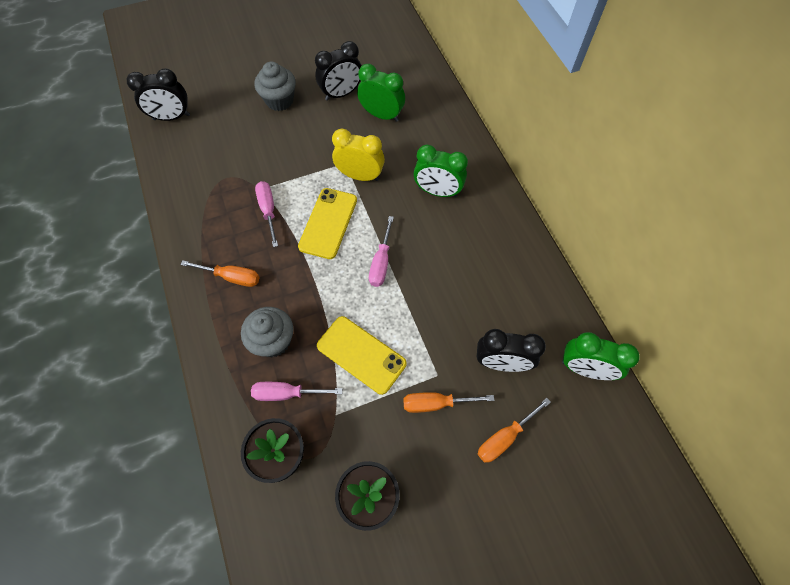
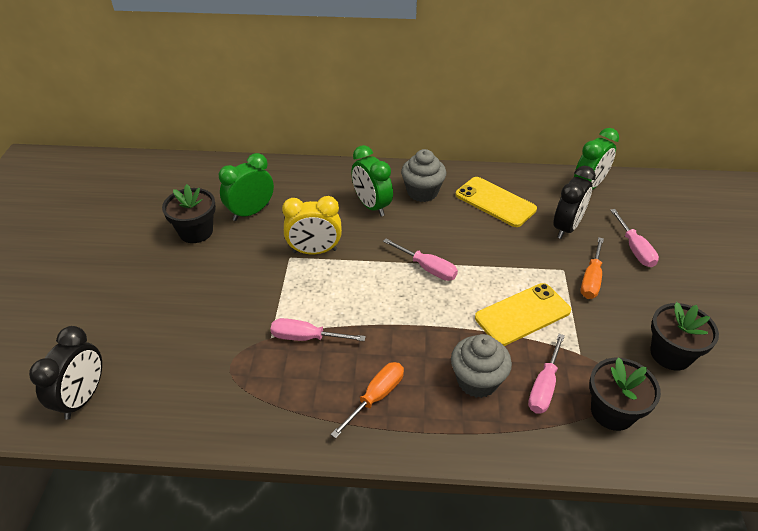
camera: 65 degrees left, 20 degrees down
(279, 100) = (157, 283): grey cupcake -> grey cupcake (422, 192)
(328, 223) = (356, 292): yellow phone -> yellow phone (495, 202)
(341, 94) = (196, 232): black clock -> black flower pot
(360, 176) = (314, 251): yellow clock -> yellow clock turned 135 degrees counterclockwise
(437, 192) = (372, 206): green clock -> green clock turned 105 degrees clockwise
(504, 438) = (635, 249): orange screwdriver -> pink screwdriver

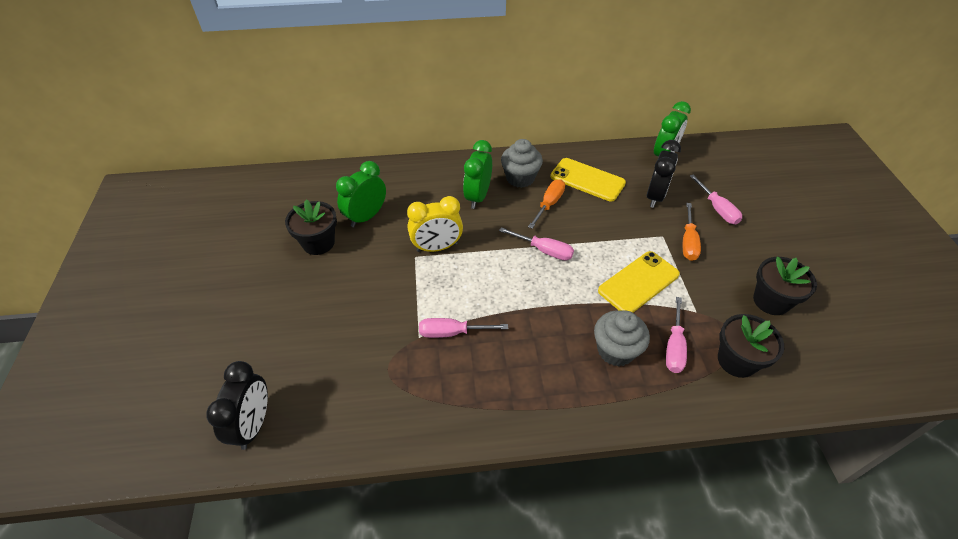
camera: 10 degrees left, 5 degrees up
(372, 206) = (478, 197): green clock -> green clock turned 60 degrees clockwise
(376, 396) = (531, 379): orange screwdriver -> orange screwdriver (549, 204)

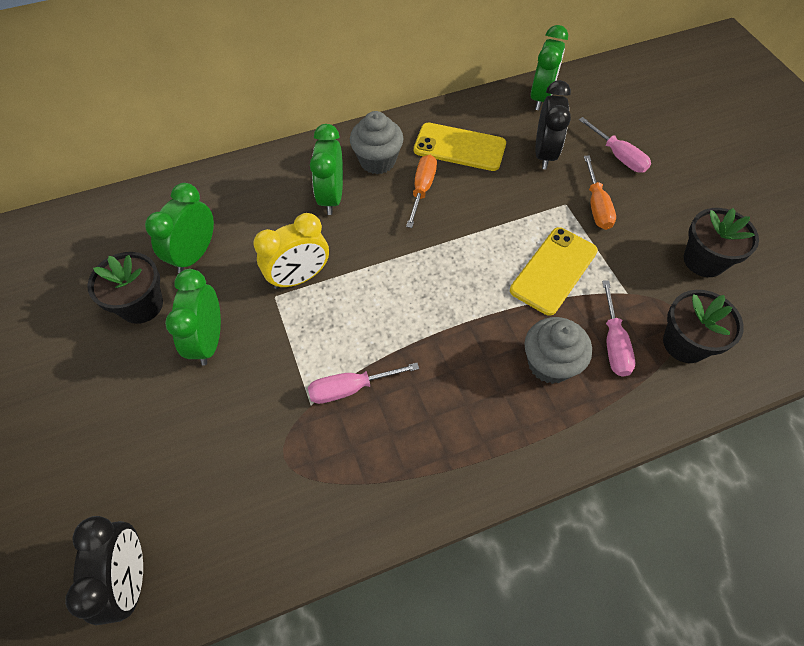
camera: 15 degrees left, 10 degrees up
(358, 277) = (209, 341): none -> green clock
(544, 251) = (433, 253): pink screwdriver -> none

